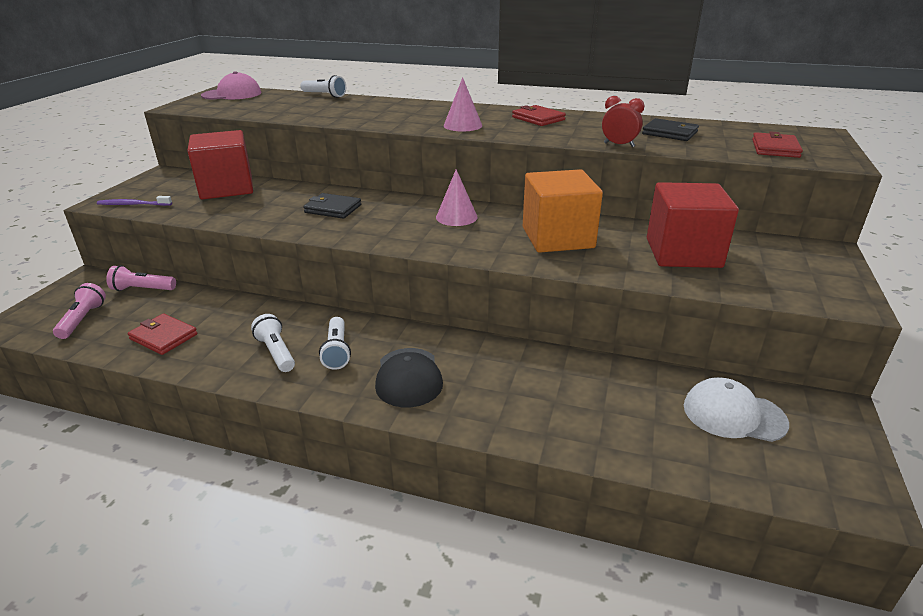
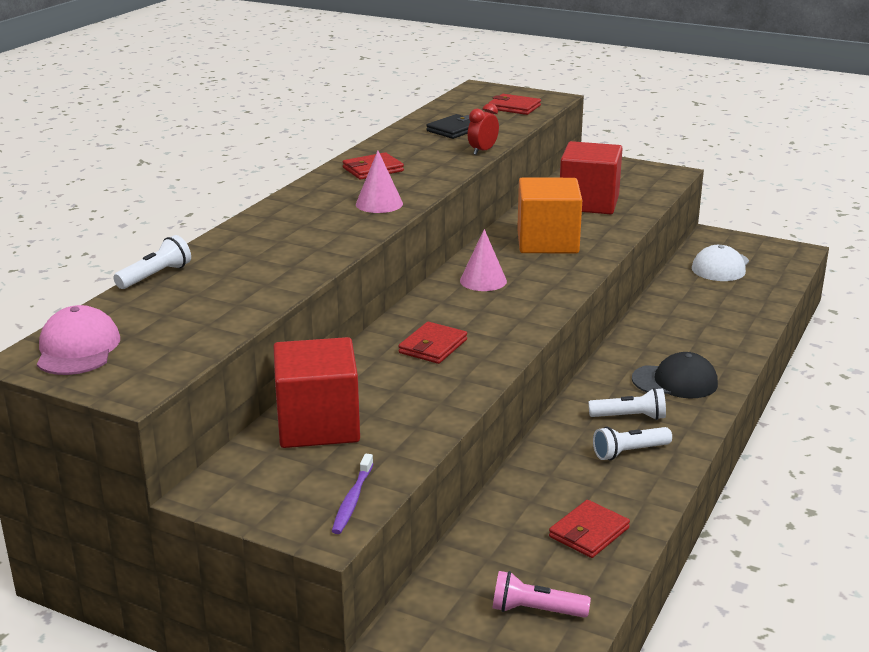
camera: 80 degrees left, 5 degrees down
(142, 289) = (459, 570): pink flashlight -> none
(333, 209) = (433, 346): black wallet -> red wallet

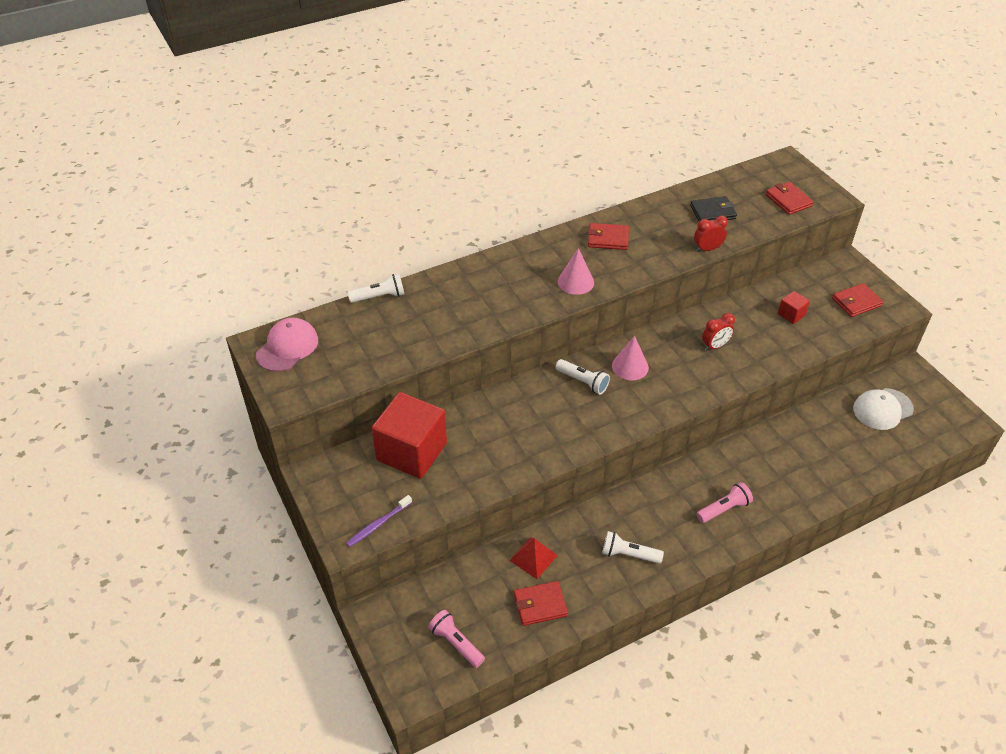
camera: 35 degrees right, 20 degrees up
(433, 346) = (538, 416): red wallet -> red wallet (856, 302)
(533, 498) = (533, 558): none -> red pyramid
(547, 242) = (715, 346): orange cube -> red clock
(589, 203) = (791, 314): red cube -> red cube, size x0.44
(630, 417) = (660, 524): white flashlight -> white flashlight (583, 382)
(675, 381) = (724, 509): black cap -> pink flashlight

